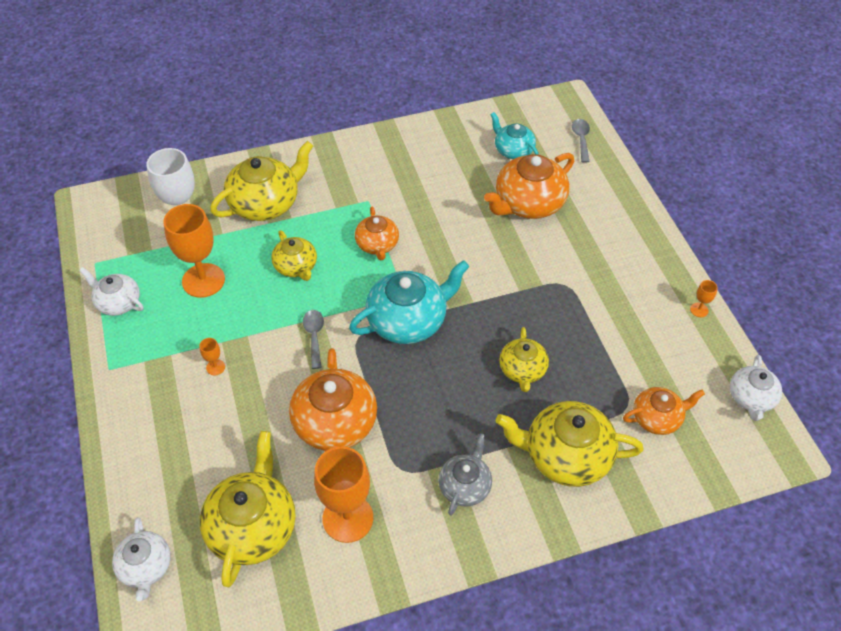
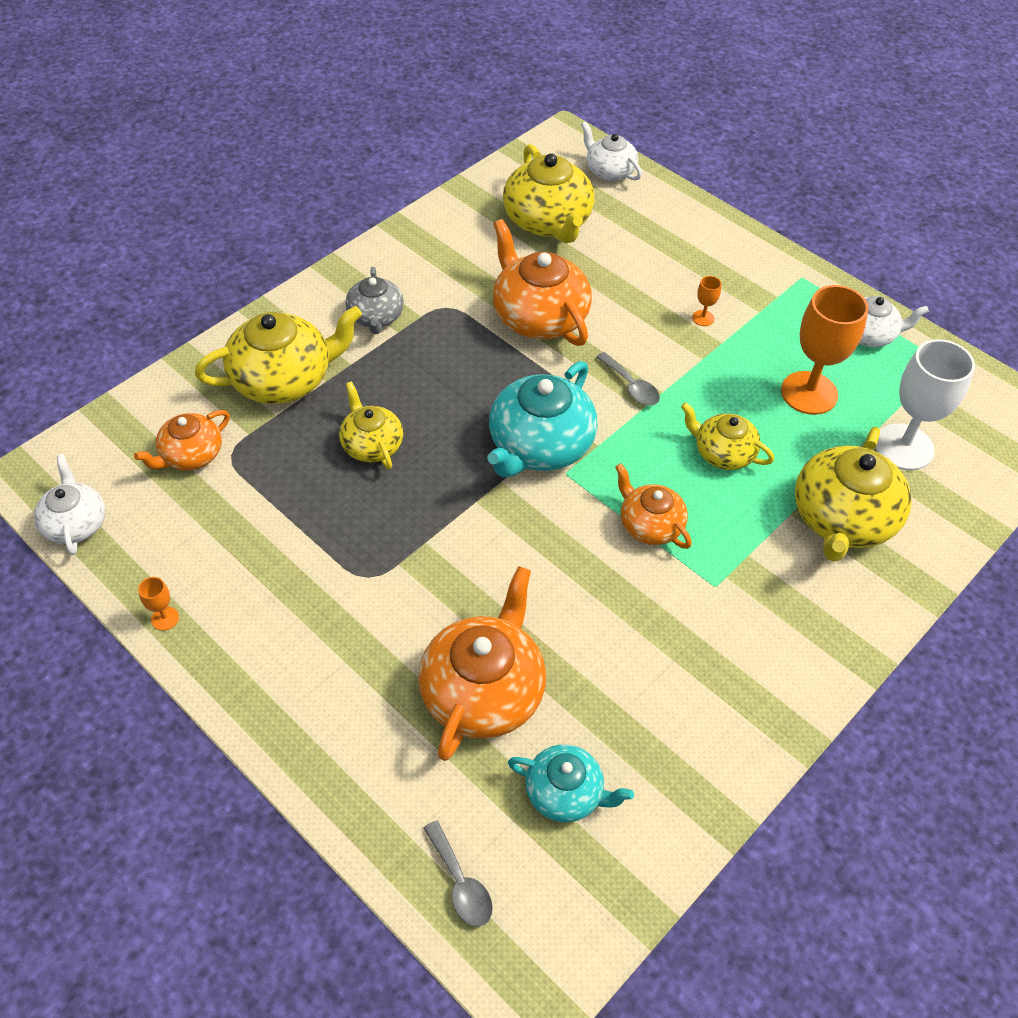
camera: 150 degrees right, 0 degrees up
(348, 518) = (470, 255): orange goblet -> none

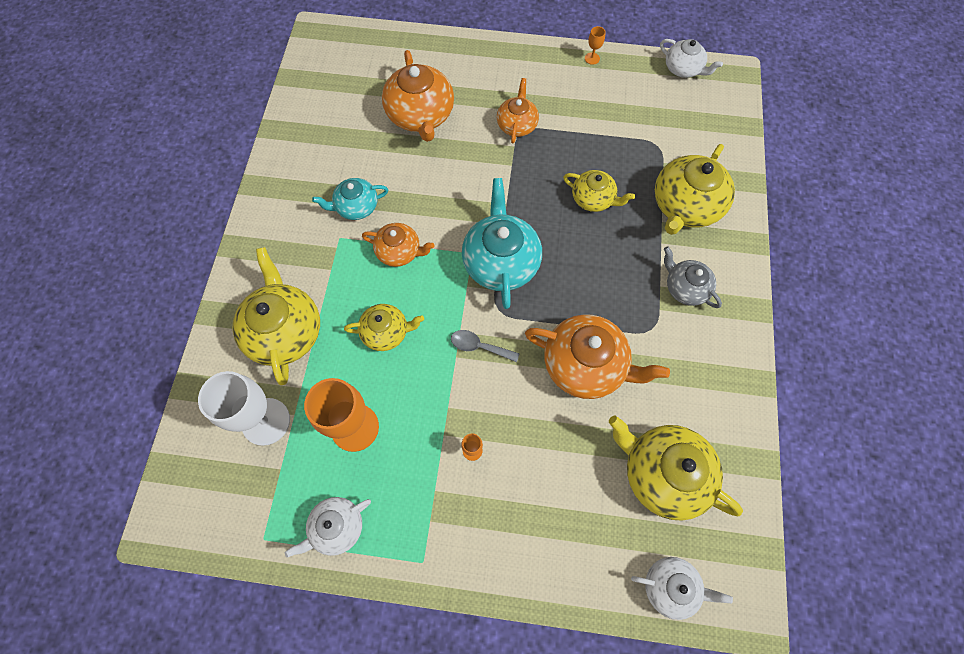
camera: 145 degrees right, 15 degrees up
(191, 455) = (676, 132): orange teapot -> orange teapot (517, 125)
(461, 883) = (371, 45): grey spoon -> none
(565, 793) = (351, 98): turquoise teapot -> turquoise teapot (356, 207)

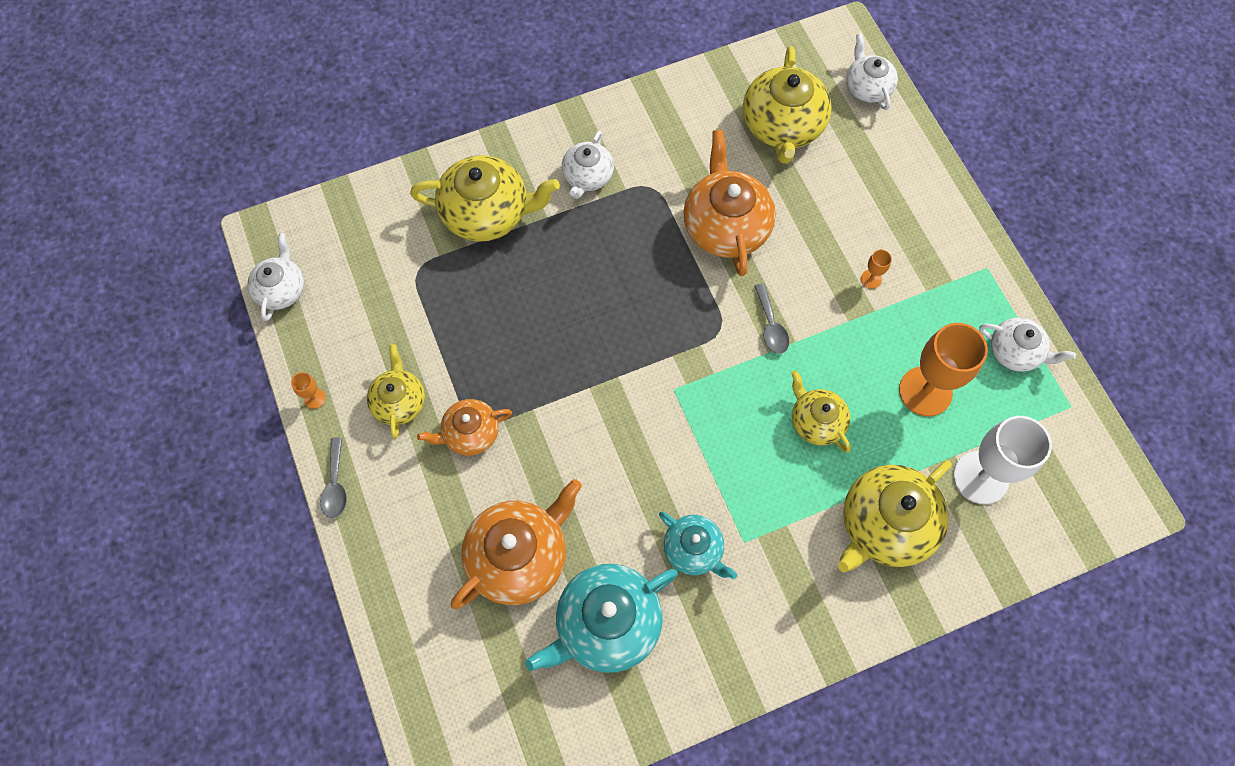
camera: 120 degrees left, 0 degrees up
(399, 251) = (719, 465): orange teapot -> none
(501, 262) = (665, 355): turquoise teapot -> turquoise teapot (606, 624)
(527, 48) = (335, 485): none -> grey spoon
(593, 199) = (530, 302): yellow teapot -> yellow teapot (399, 402)
(685, 288) = (587, 176): grey teapot -> white teapot

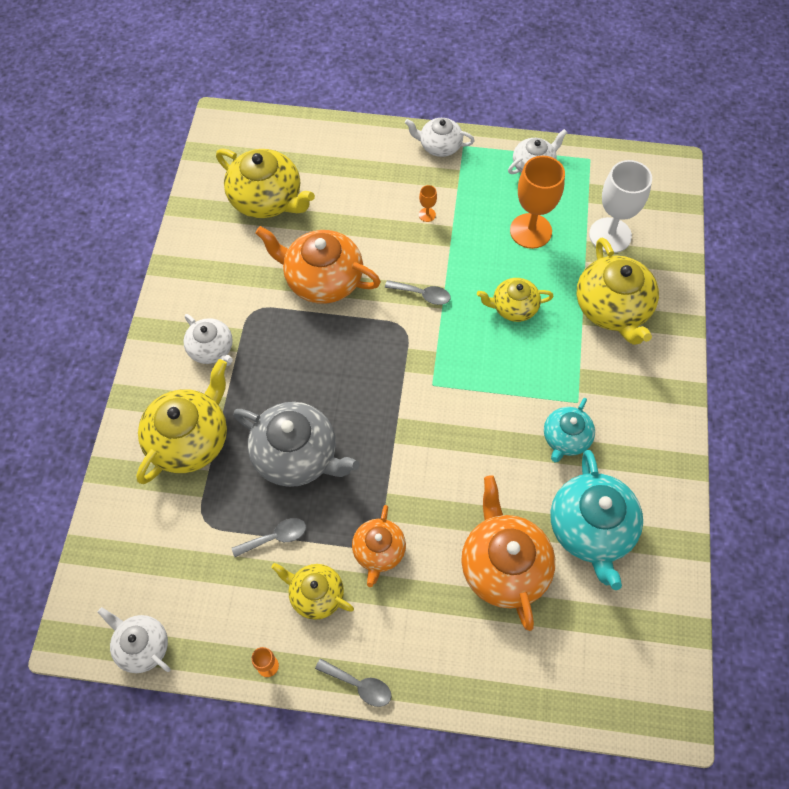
camera: 60 degrees left, 5 degrees down
(434, 337) = (275, 537): none -> grey spoon
(524, 309) = (296, 455): none -> grey teapot
(694, 550) = (565, 438): turquoise teapot -> turquoise teapot turned 135 degrees clockwise
(867, 87) = (275, 132): white teapot -> white teapot (439, 146)

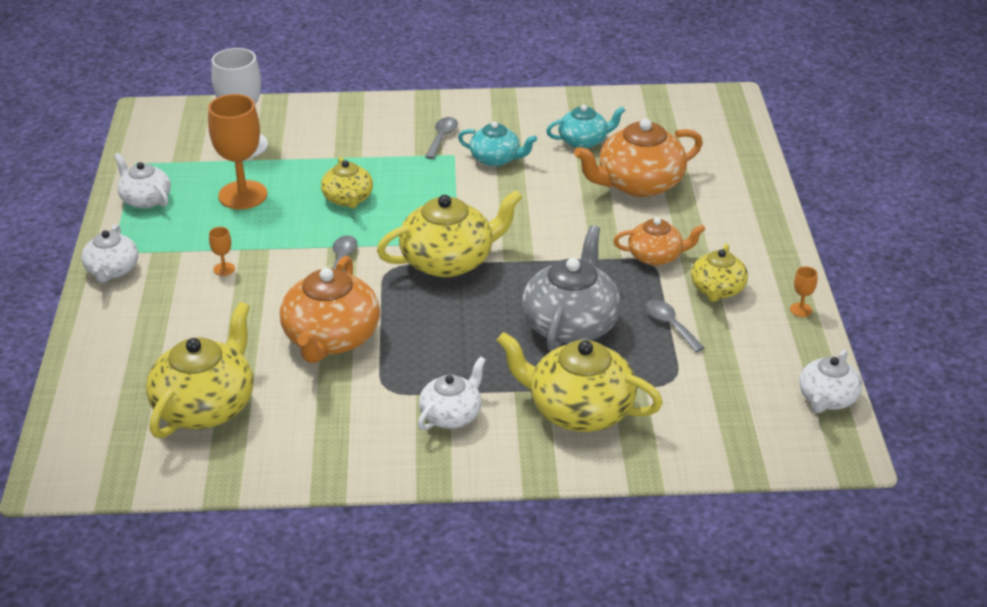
camera: 100 degrees left, 25 degrees down
(359, 685) = (788, 252): grey spoon -> grey spoon (442, 137)
(591, 529) = (584, 141): turquoise teapot -> turquoise teapot, size x0.59
(612, 308) = (339, 140): yellow teapot -> yellow teapot (449, 261)

